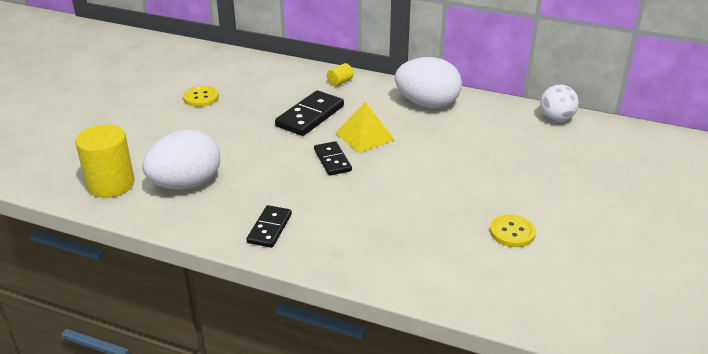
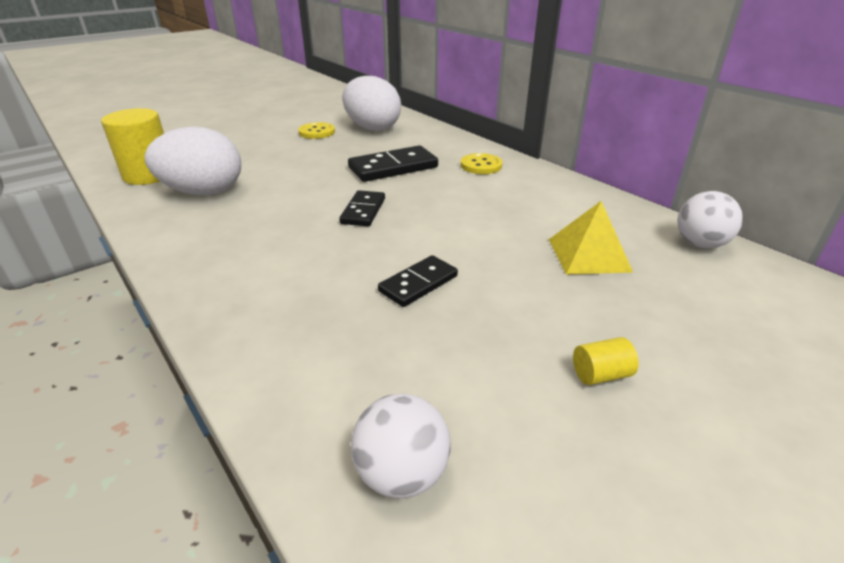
camera: 30 degrees right, 0 degrees up
(269, 228) = (212, 255): black domino -> black domino (418, 283)
(340, 82) = (459, 148): yellow cylinder -> yellow cylinder (600, 375)
(364, 136) = (426, 198): yellow pyramid -> yellow pyramid (588, 255)
(427, 104) = (533, 187): white egg -> white egg (372, 128)
(512, 232) = (491, 370): yellow button -> yellow button (481, 165)
(517, 292) = (402, 474): none -> white ball

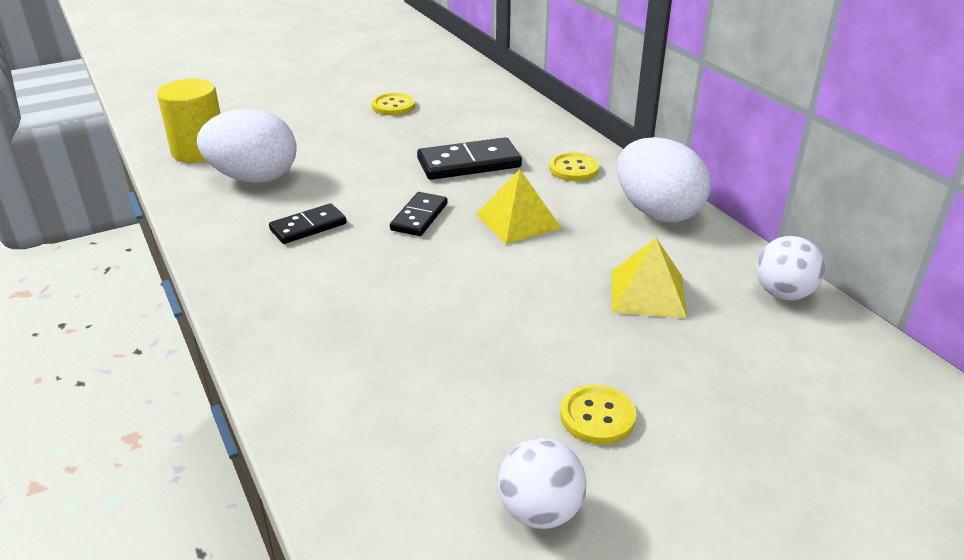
camera: 10 degrees right, 0 degrees up
(372, 128) = (461, 105): white egg -> white egg (657, 212)
(402, 474) = (382, 473): white ball -> white ball (540, 511)
(418, 283) = (452, 306): black domino -> black domino (308, 227)
(451, 207) = (518, 221): none -> yellow pyramid
(600, 375) = (597, 416): yellow cylinder -> yellow button

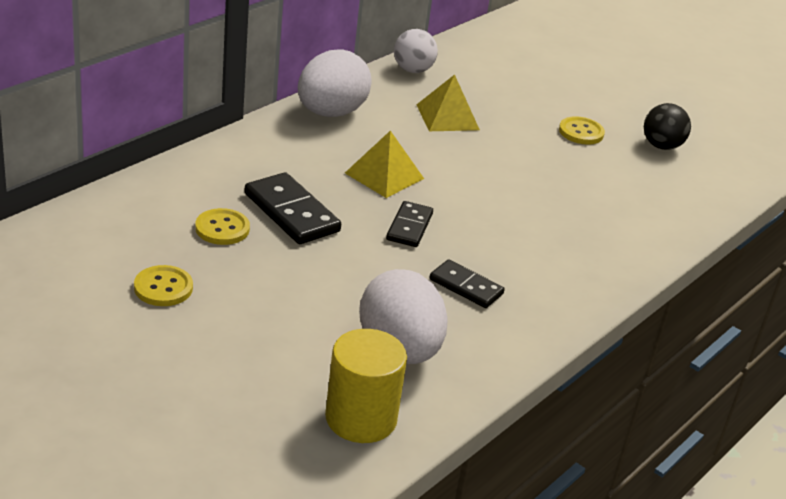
camera: 115 degrees left, 0 degrees up
(419, 217) = (409, 227): black domino -> black domino turned 75 degrees counterclockwise
(540, 511) = (661, 146): white ball -> black ball
(573, 169) = (273, 154): yellow button -> yellow button (222, 228)

